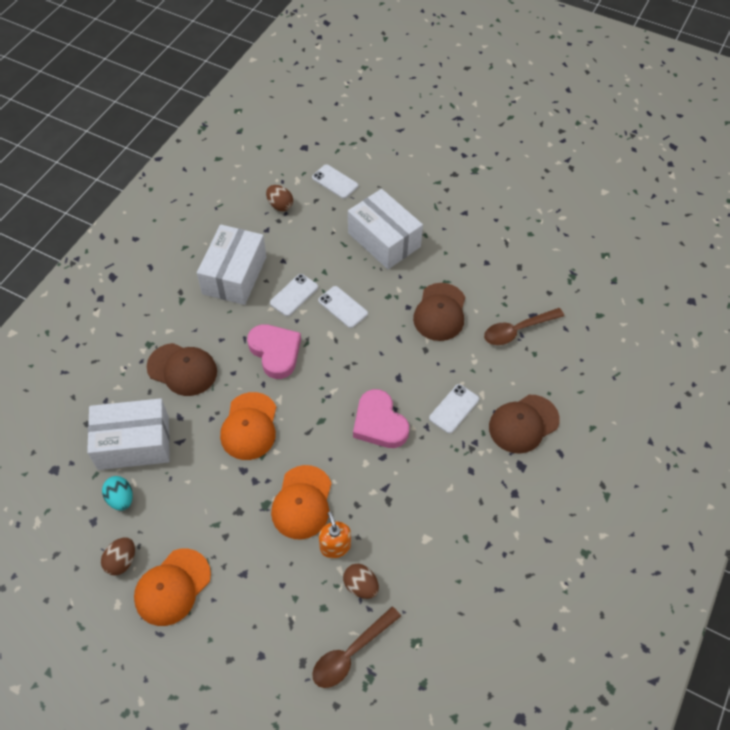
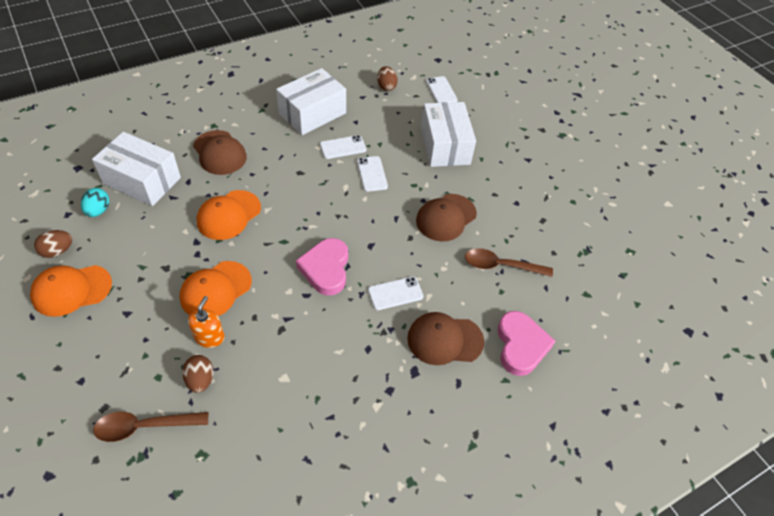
camera: 30 degrees right, 5 degrees down
(275, 352) = (294, 177): pink heart -> pink heart (521, 345)

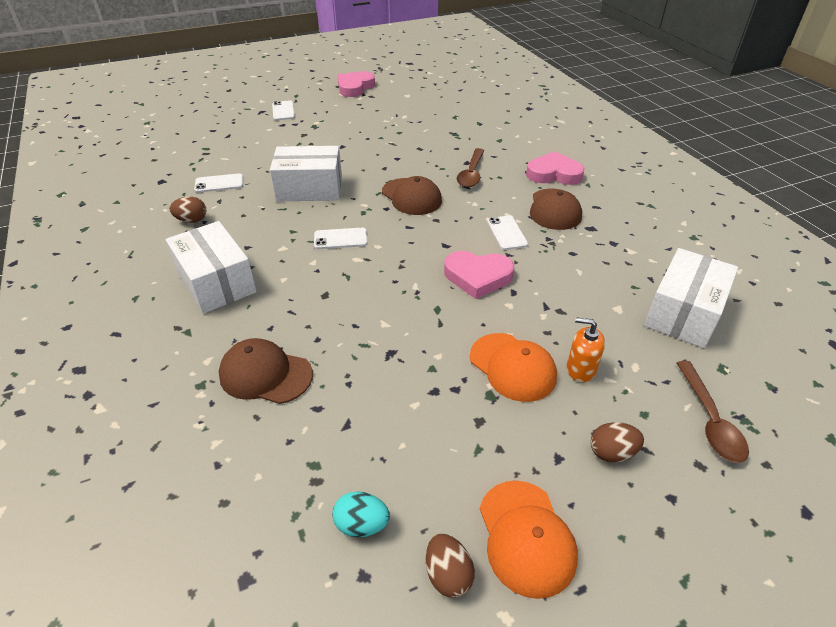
camera: 80 degrees left, 10 degrees down
(142, 180) = (303, 468): white box -> white box (683, 313)
(200, 380) = (638, 374): brown egg -> brown egg (612, 452)
(219, 153) = (265, 374): brown cap -> brown cap turned 135 degrees counterclockwise
(229, 215) = (390, 359): orange cap -> none
(343, 147) = (290, 258): white phone -> white phone (283, 111)
(666, 156) = (355, 87): none -> pink heart

